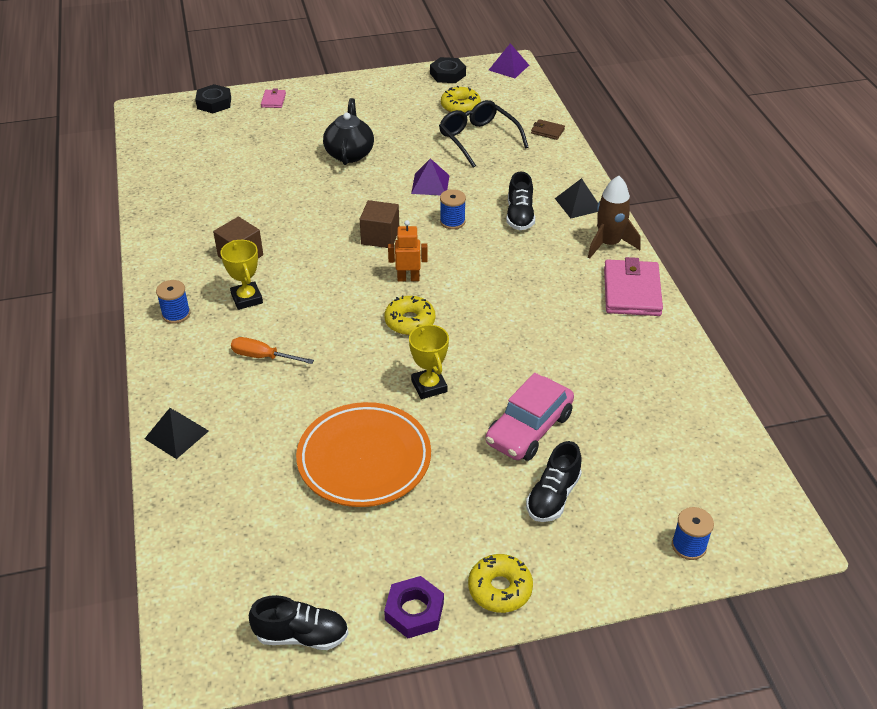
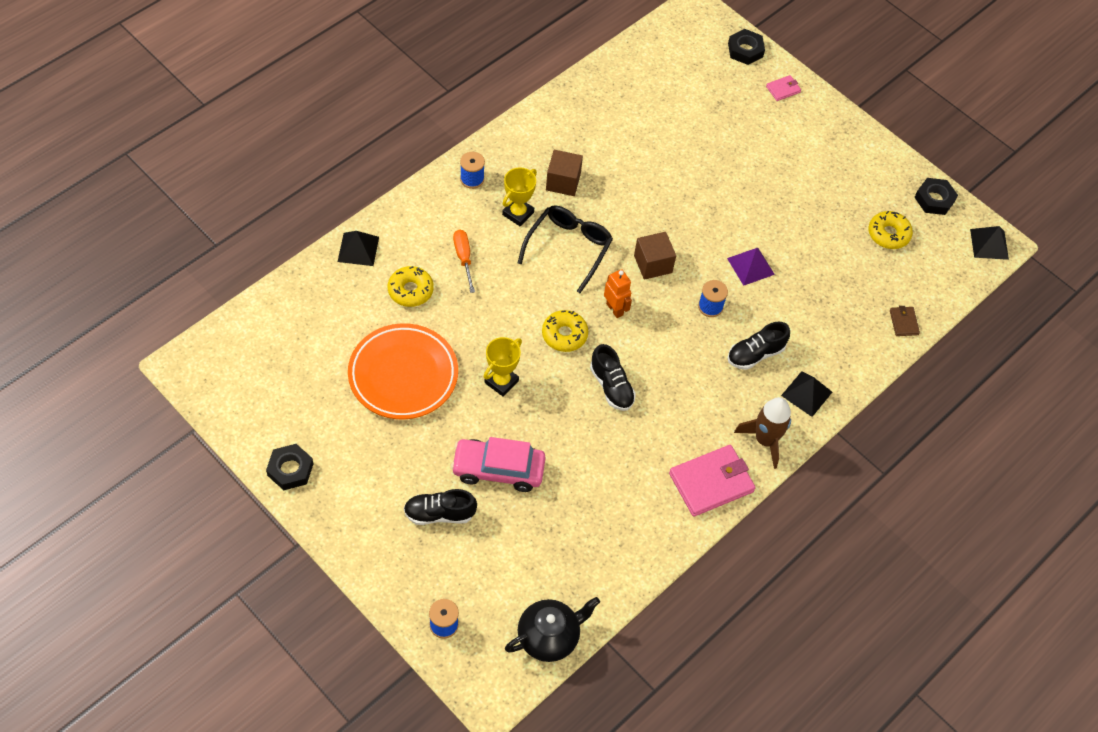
camera: 55 degrees right, 15 degrees up
(301, 635) = (238, 413): black shoe -> black shoe (611, 386)
(349, 154) = (749, 185): black teapot -> black teapot (549, 637)
(414, 611) = (290, 469): purple nut -> black nut
(478, 139) = (846, 272): black glasses -> black glasses (569, 248)
(500, 589) = (336, 514): yellow donut -> yellow donut (410, 290)
(509, 67) = (989, 244): purple pyramid -> black pyramid

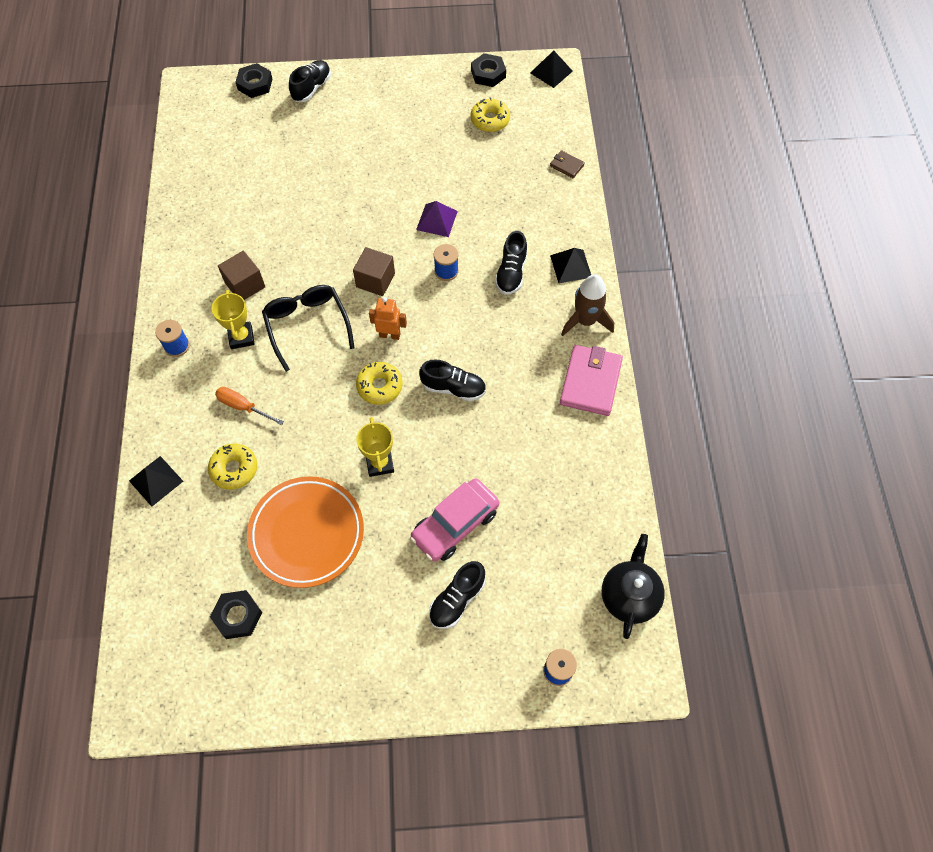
camera: 45 degrees left, 5 degrees up
(290, 469) = (314, 694): black nut -> black nut (237, 616)
(783, 89) = (312, 88): pink wallet -> black shoe

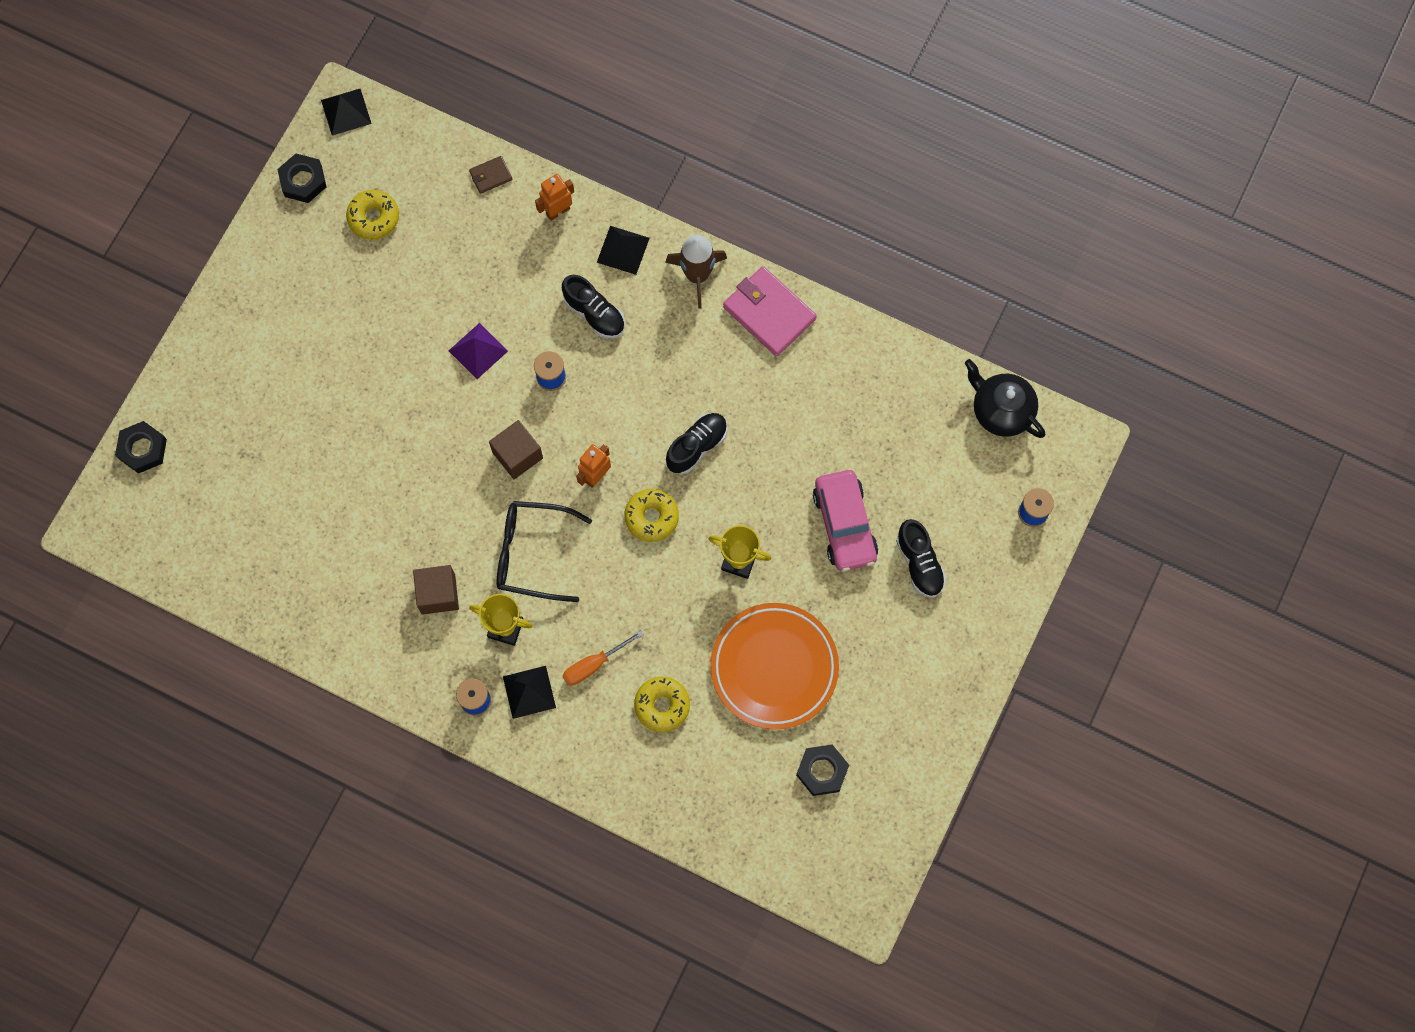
camera: 60 degrees left, 10 degrees up
(156, 480) = (629, 789): black pyramid -> black pyramid (529, 692)
(312, 88) = (193, 387): black shoe -> none
(570, 214) = (557, 211): none -> orange robot

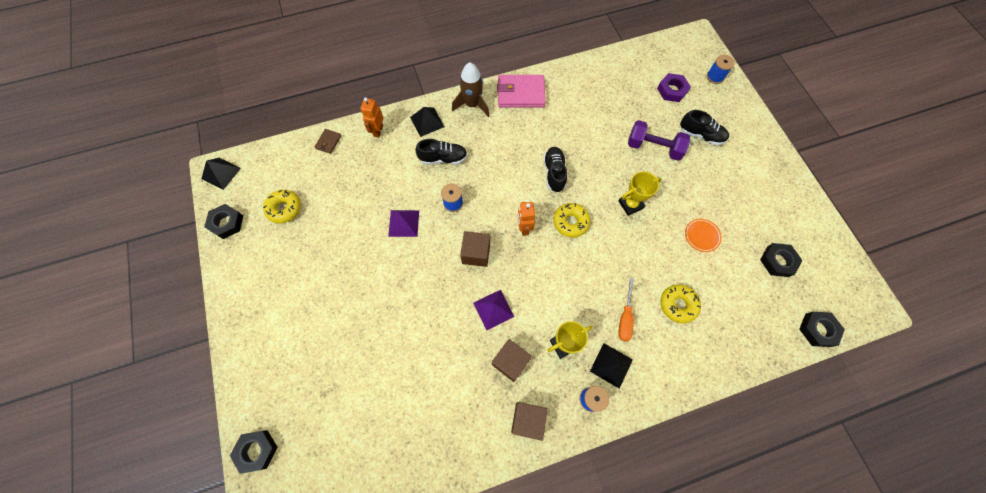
camera: 45 degrees left, 5 degrees down
(398, 659) = (527, 420): none -> brown cube
(475, 529) = (493, 309): none -> purple pyramid
(532, 553) = (535, 293): black glasses -> none
(774, 667) = (701, 236): orange plate -> orange plate, size x0.42
(774, 868) = (818, 330): none -> black nut
(845, 525) = (653, 148): pink car -> purple dumbbell
(956, 478) = (672, 90): none -> purple nut
(1001, 410) = (655, 51): black teapot -> none

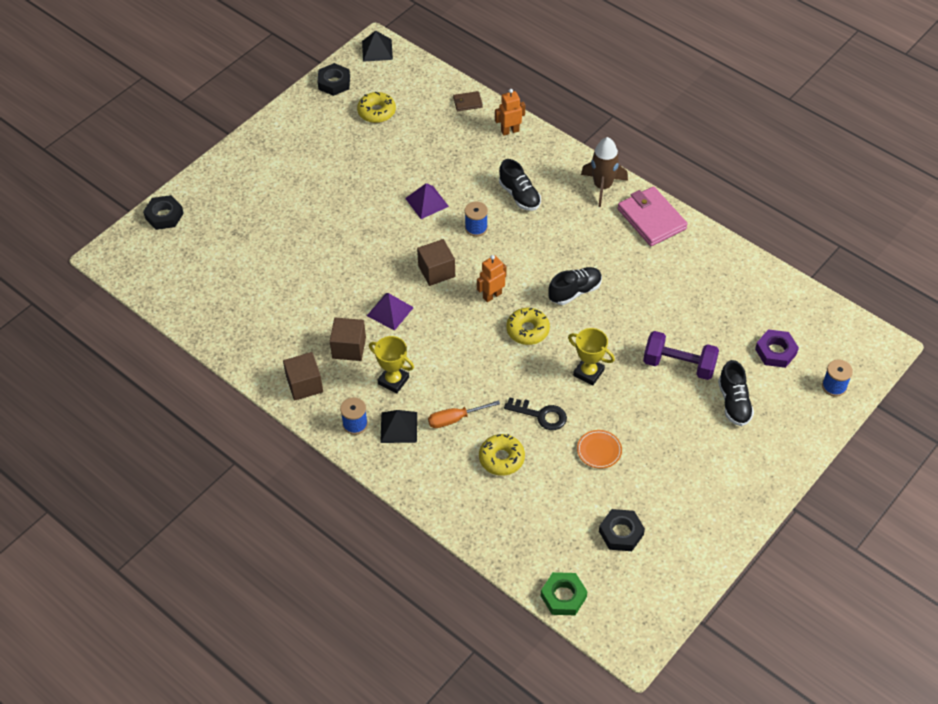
camera: 60 degrees right, 15 degrees down
(427, 122) = (551, 162): black pyramid -> none
(652, 256) = (541, 415): none -> black key
(653, 148) = (679, 365): purple dumbbell -> purple dumbbell turned 60 degrees counterclockwise
(818, 330) = (563, 596): black nut -> green nut

